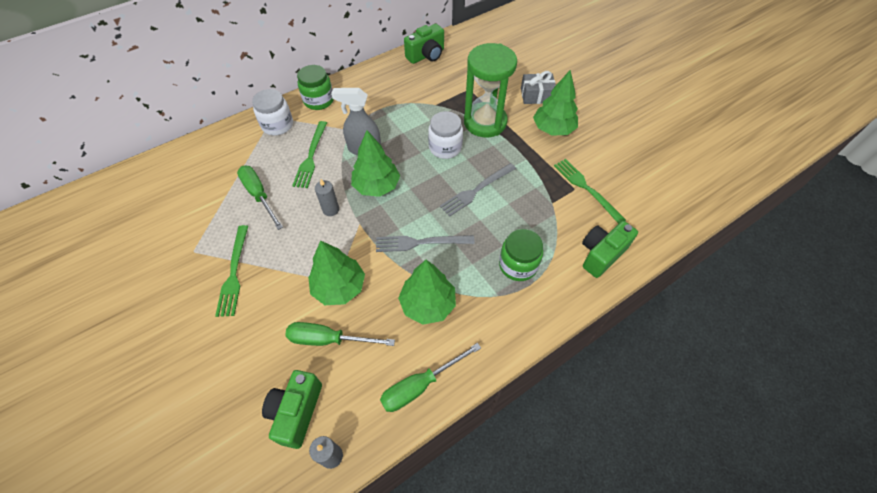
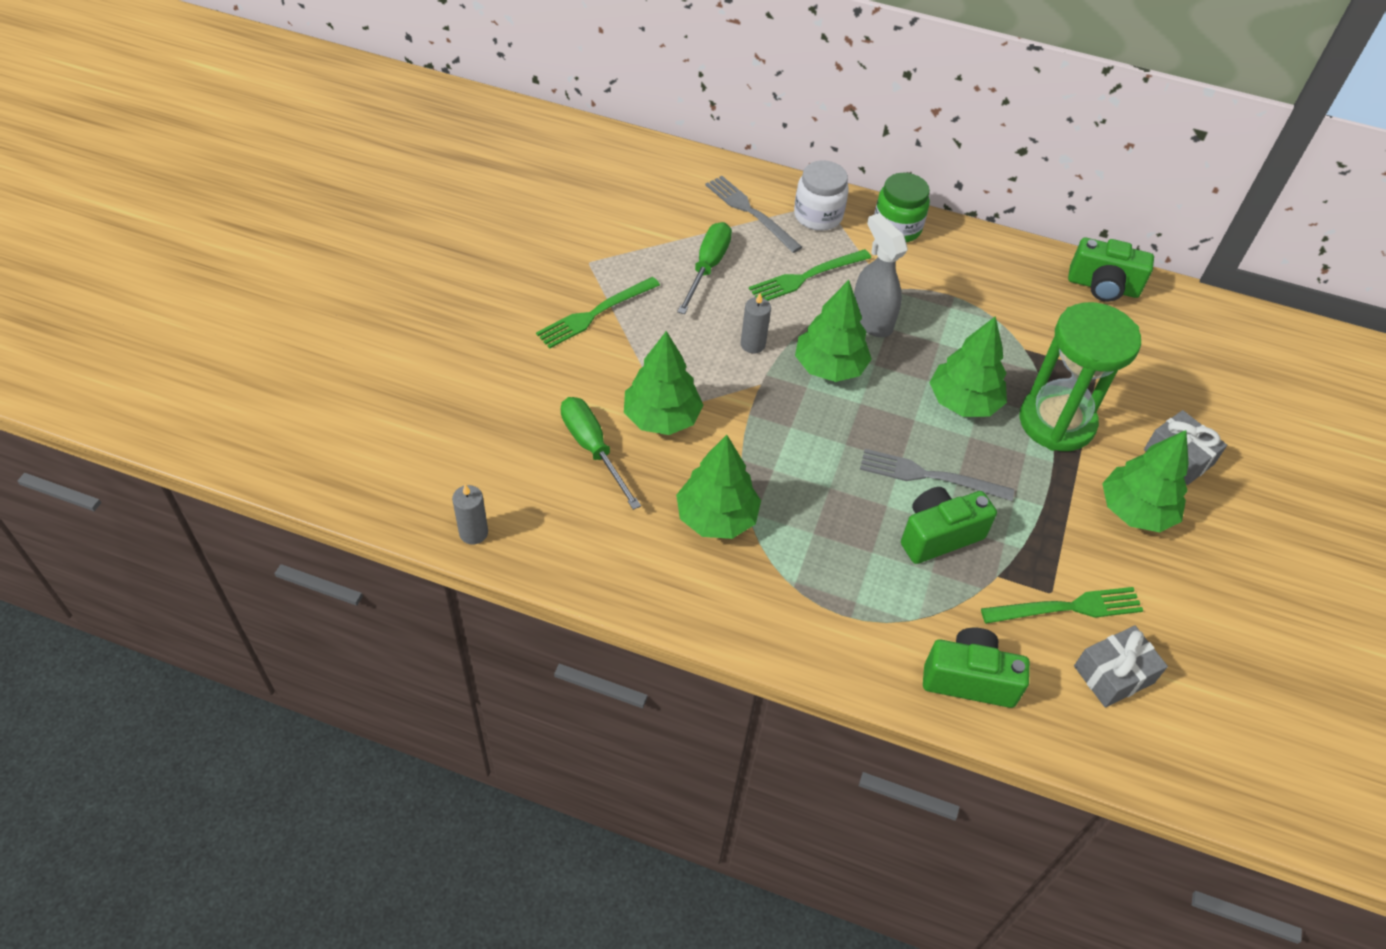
camera: 50 degrees right, 5 degrees down
(296, 412) = (494, 472): green camera -> green camera (939, 535)
(420, 385) = (611, 569): green screwdriver -> none
(421, 242) = (793, 461): grey fork -> grey fork (750, 212)
(445, 147) = (963, 402): white jar -> green tree
(518, 265) = (858, 585): green jar -> none
(586, 189) = (1067, 608): green fork -> green fork turned 60 degrees clockwise
(631, 196) = (1113, 674): none -> grey gift

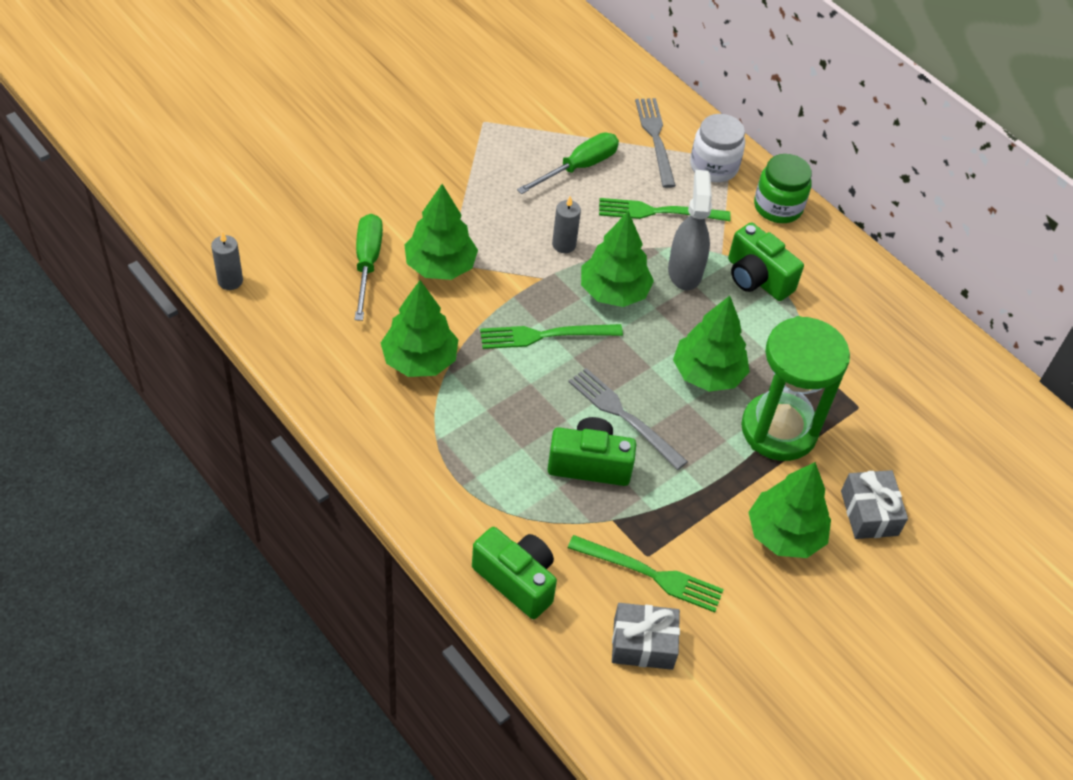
camera: 30 degrees right, 0 degrees up
(595, 313) = (455, 163): green fork -> green fork (545, 335)
(1103, 287) = (933, 341): green camera -> green camera (757, 278)

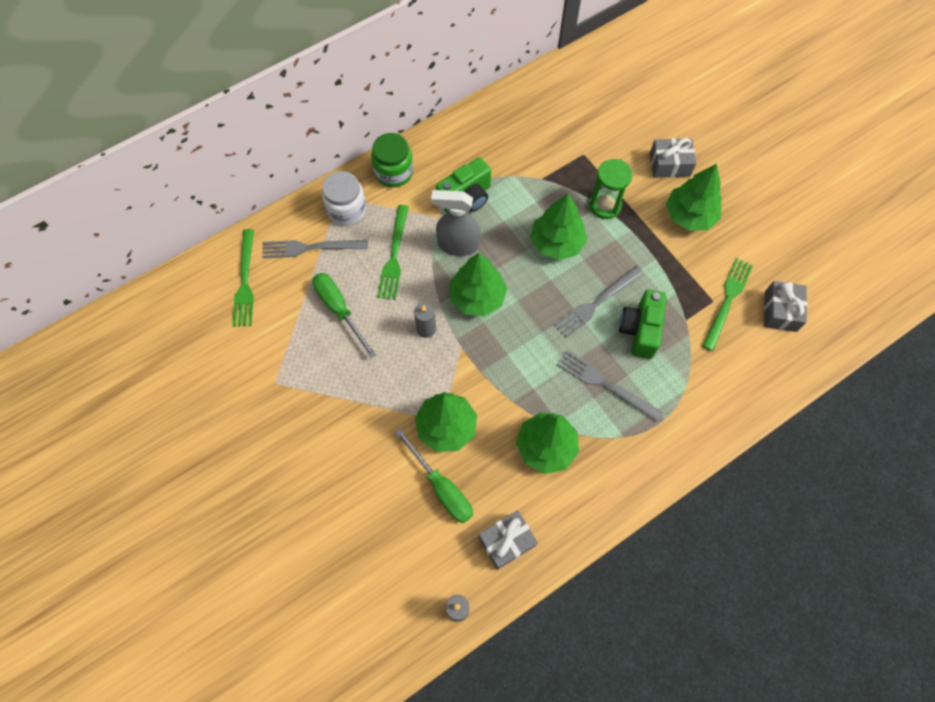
camera: 80 degrees left, 15 degrees up
(304, 322) = (506, 541): none -> grey gift
(367, 263) = (441, 487): green screwdriver -> green screwdriver turned 135 degrees counterclockwise
(506, 423) = (605, 384): none -> grey fork
(516, 580) = (740, 387): green camera -> none
(545, 335) = (520, 350): green fork -> green fork (245, 281)
(779, 430) = (605, 205): green hourglass -> green hourglass, size x0.60

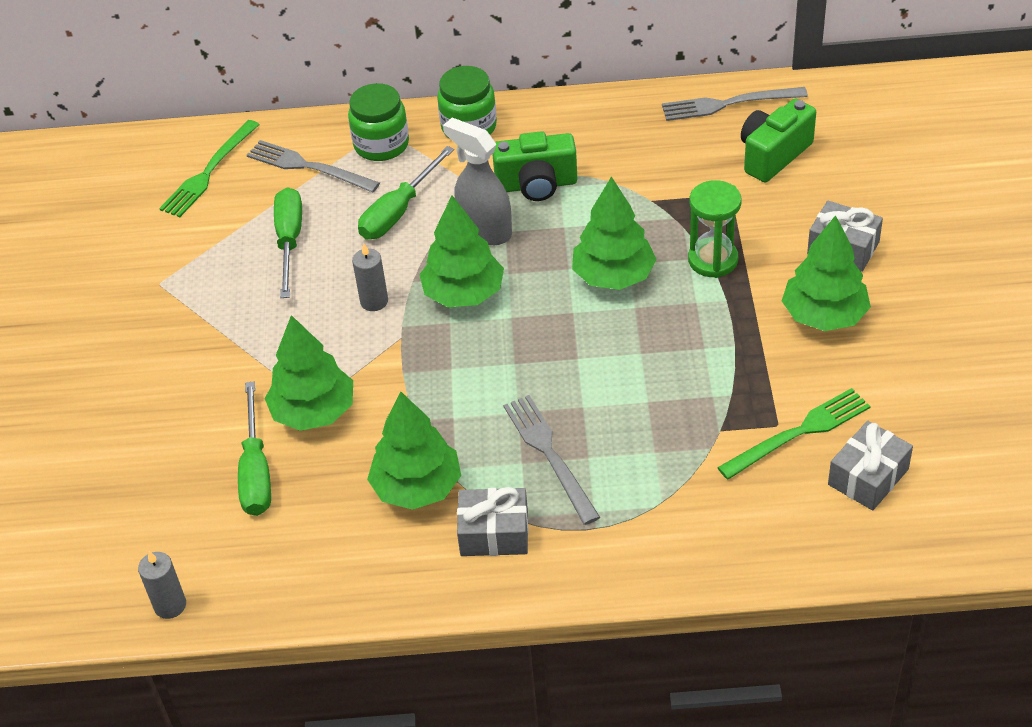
camera: 35 degrees right, 20 degrees down
(347, 210) = (381, 144): white jar -> green jar
(394, 255) = (398, 211): green fork -> green screwdriver
(506, 541) = (285, 564): grey gift -> grey gift (494, 533)
(596, 303) = (612, 361): grey fork -> grey fork (729, 104)
(640, 330) = (646, 415): green camera -> green camera (773, 155)

